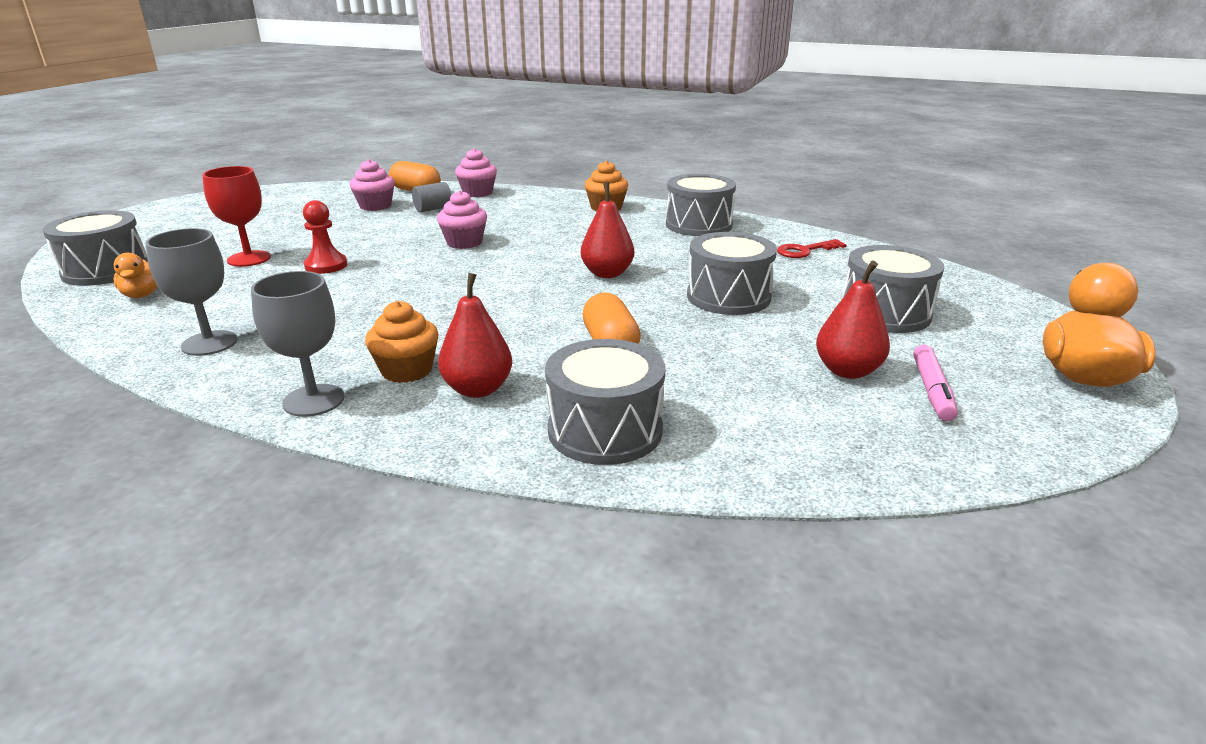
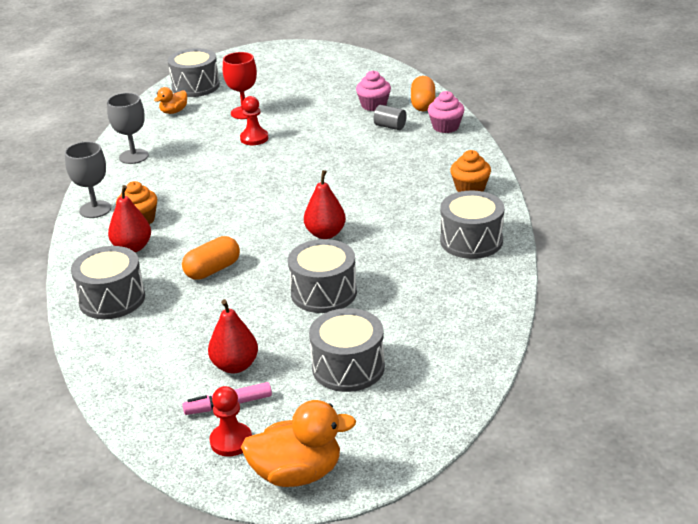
camera: 65 degrees right, 5 degrees up
(464, 242) = (334, 163): pink cupcake -> none
(804, 251) = (456, 305): red key -> none
(1012, 403) = (231, 441): none -> red pawn

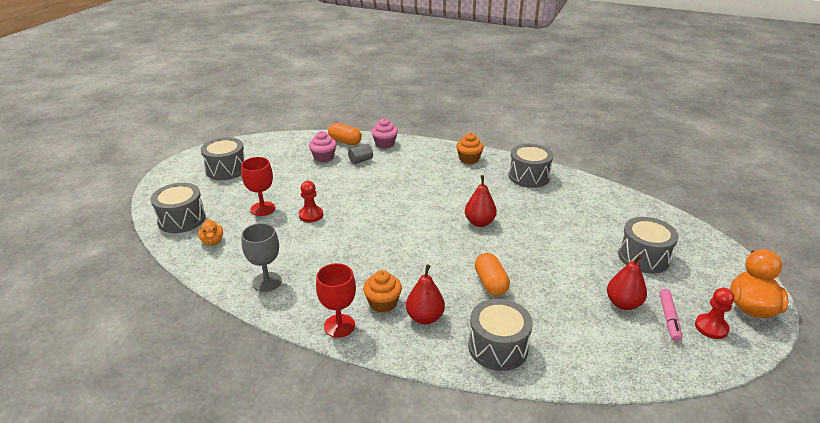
camera: 65 degrees left, 0 degrees up
(95, 209) = (339, 326): grey goblet -> red goblet
(324, 292) = (553, 243): grey drum -> grey drum (226, 169)

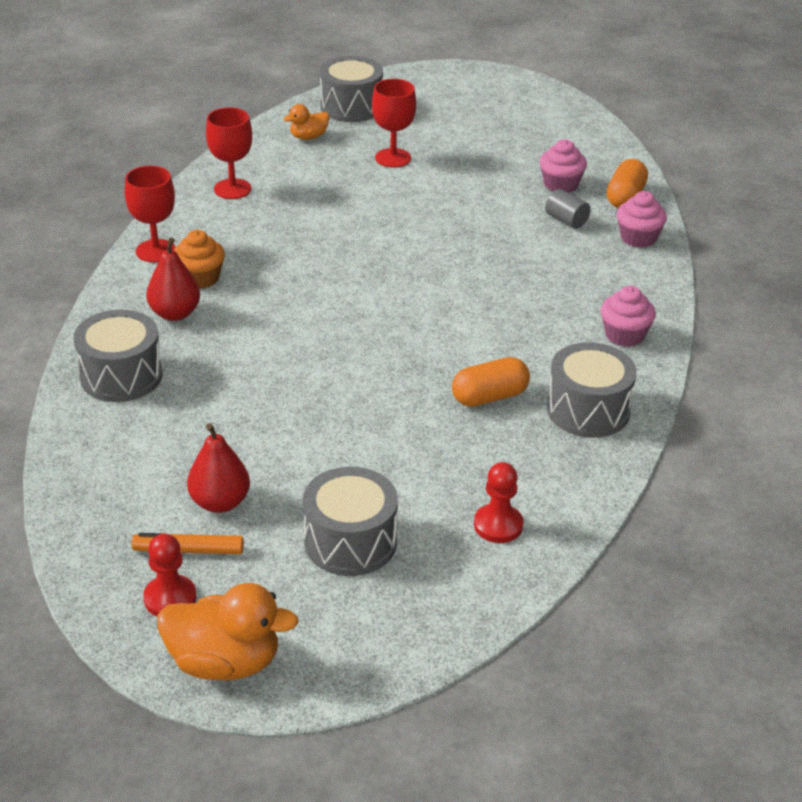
camera: 80 degrees right, 5 degrees up
(226, 169) = (488, 111): grey drum -> none
(267, 282) = (232, 189): grey goblet -> red goblet
(311, 215) = (388, 197): red pawn -> red pawn (498, 525)
(469, 159) = (624, 335): orange cupcake -> pink cupcake
(479, 222) = (411, 353): red pear -> none
(491, 283) = (253, 368): orange capsule -> orange capsule (489, 397)
(669, 318) = (188, 551): pink marker -> orange marker

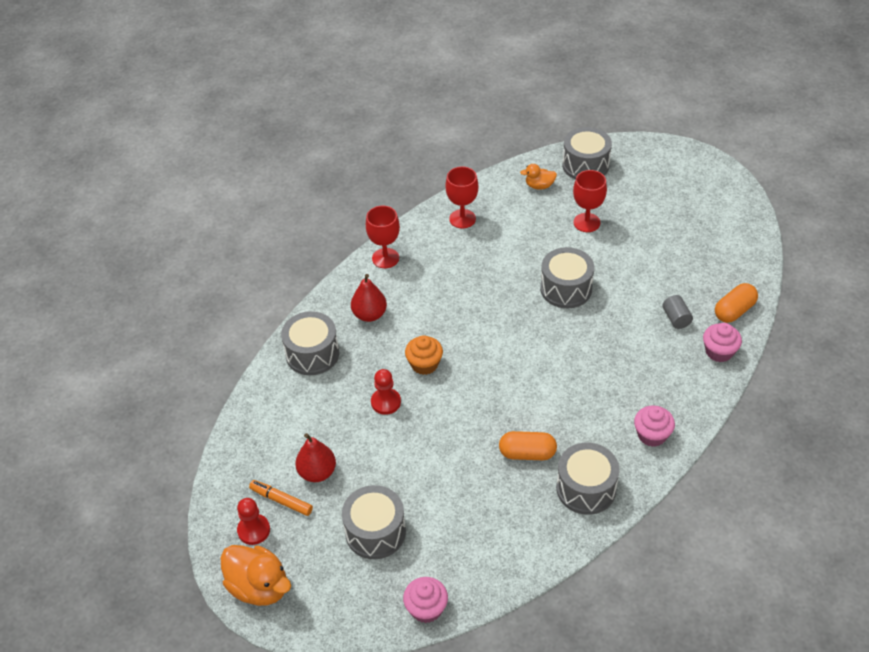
camera: 30 degrees right, 10 degrees up
(200, 278) = (400, 290): orange cupcake -> orange cupcake (424, 364)
(415, 225) = (566, 289): none -> grey drum
(498, 525) = (471, 556): red pawn -> red pawn (386, 402)
(560, 185) = (693, 284): pink cupcake -> pink cupcake (426, 608)

